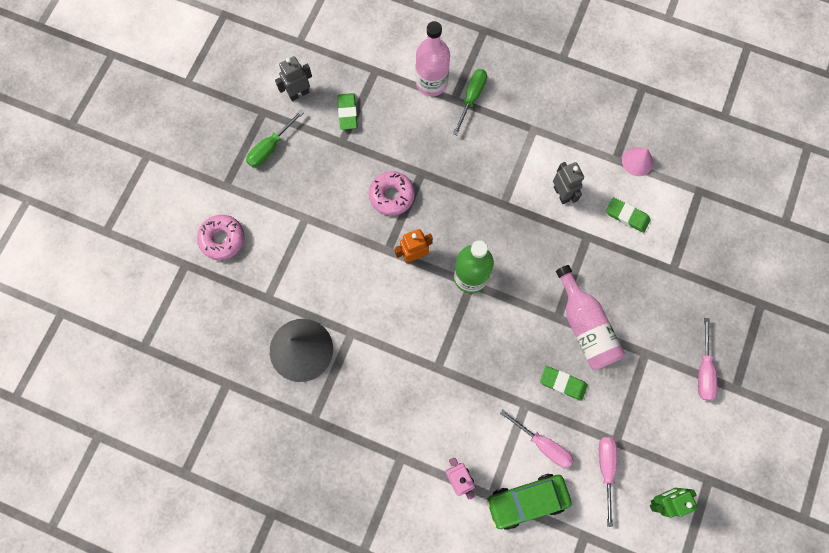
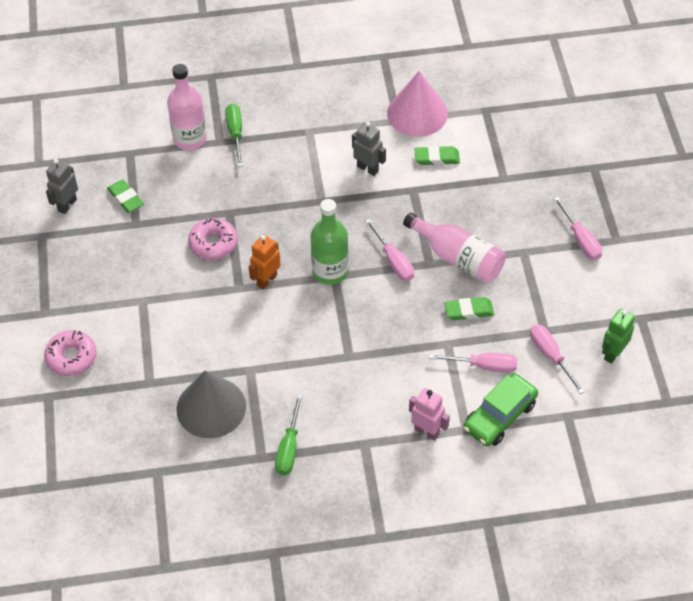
camera: 30 degrees left, 20 degrees down
(270, 148) = (68, 261): green screwdriver -> green screwdriver (289, 448)
(529, 298) = (393, 261): none -> pink screwdriver
(637, 161) = (417, 113): pink cone -> pink cone, size x1.91

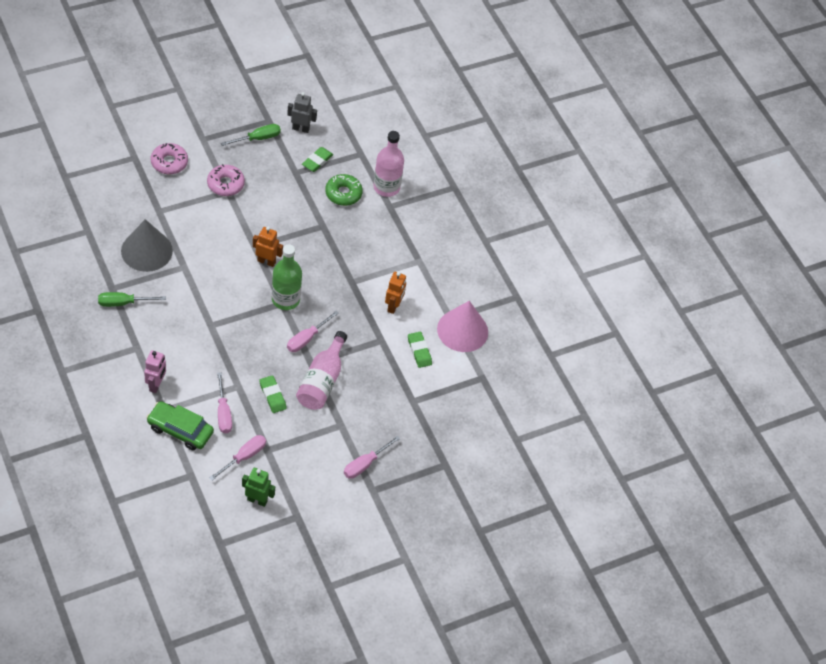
camera: 65 degrees right, 0 degrees up
(185, 182) = (343, 193): none -> green donut
(213, 243) = (291, 222): pink donut -> pink donut (225, 184)
(235, 133) = (401, 214): green screwdriver -> green screwdriver (258, 138)
(368, 168) = (393, 306): grey robot -> orange robot

